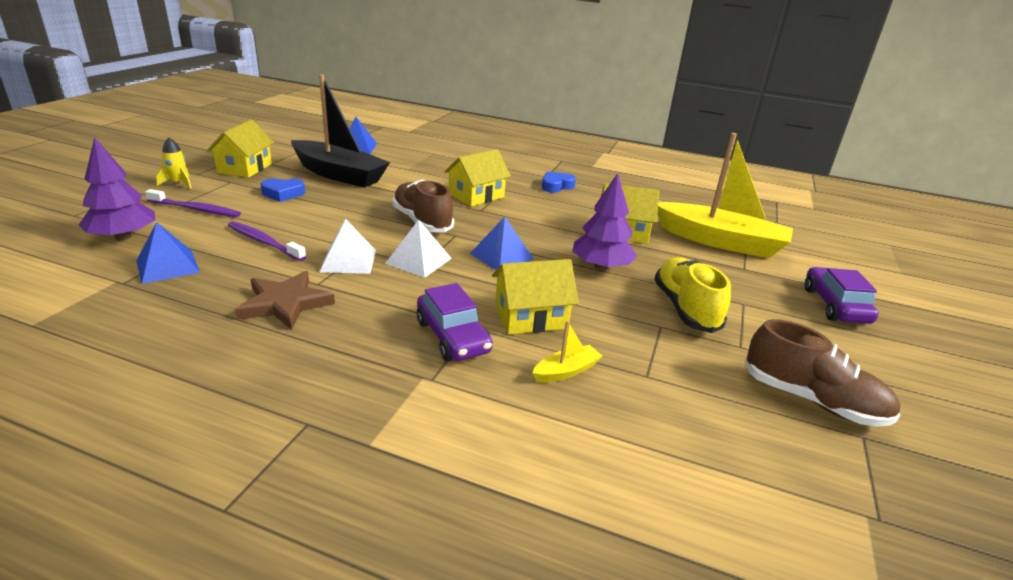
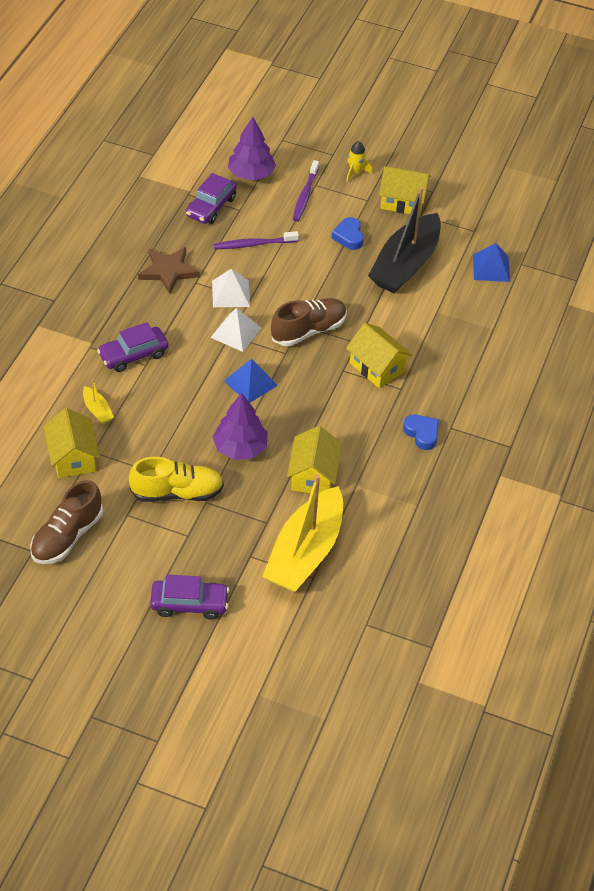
camera: 90 degrees right, 20 degrees up
(167, 266) = (211, 207): blue pyramid -> purple car
(264, 242) = (254, 244): purple toothbrush -> purple toothbrush turned 135 degrees counterclockwise
(530, 317) = (159, 396): yellow house -> yellow house (73, 457)

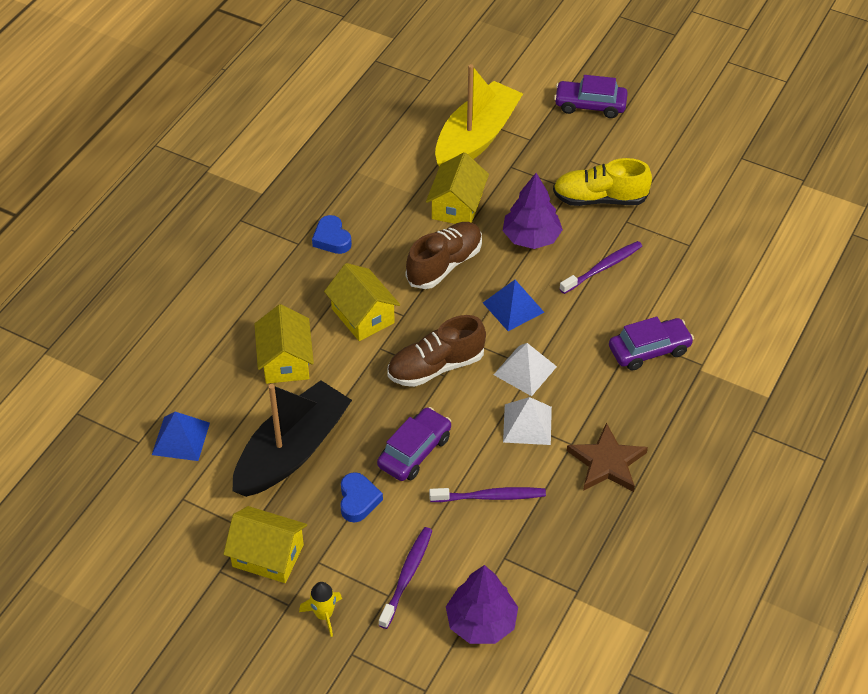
camera: 170 degrees left, 0 degrees up
(67, 536) = (709, 167): brown shoe -> brown shoe (444, 265)
(73, 457) = (710, 240): yellow house -> yellow house (285, 361)
(97, 410) = (687, 288): yellow boat -> none
(173, 423) = (602, 268): none -> purple toothbrush
(211, 207) = (544, 565): purple car -> purple car (414, 451)

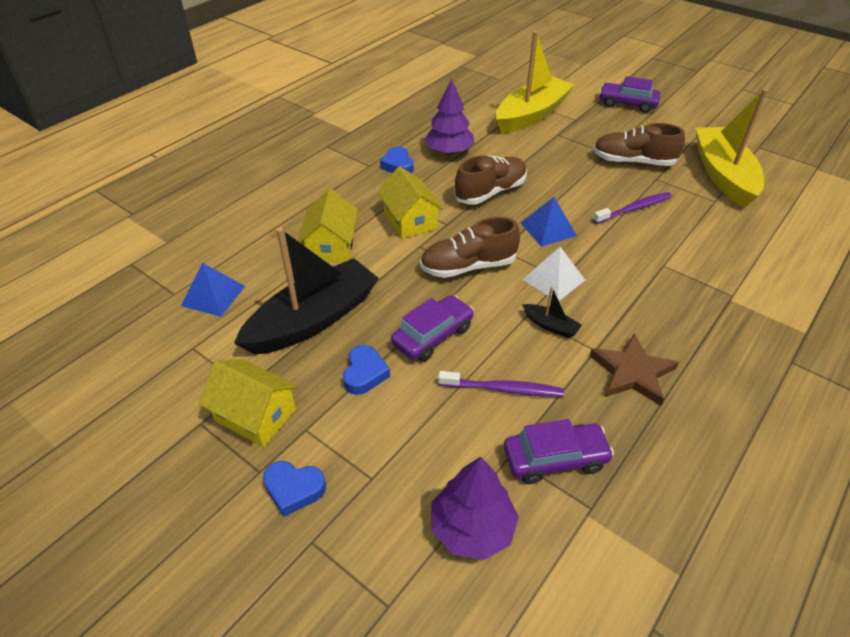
camera: 10 degrees right, 5 degrees down
(324, 615) = (294, 489): yellow rocket -> blue heart
(407, 576) = (397, 460): purple toothbrush -> none
(457, 206) = (508, 154): yellow house -> none
(527, 424) = (550, 326): white pyramid -> black boat
(531, 238) = (570, 181): purple tree -> purple tree (449, 151)
(600, 199) = (633, 161): yellow shoe -> brown shoe
(649, 350) = (678, 277): purple car -> purple car (555, 459)
(699, 206) = (723, 175): none -> yellow boat

